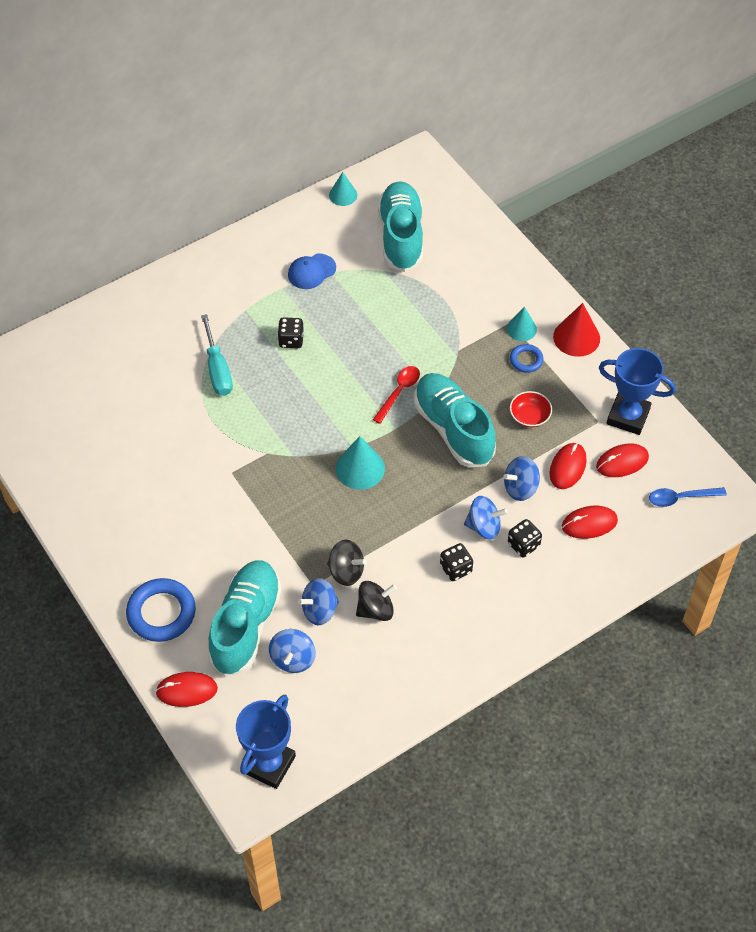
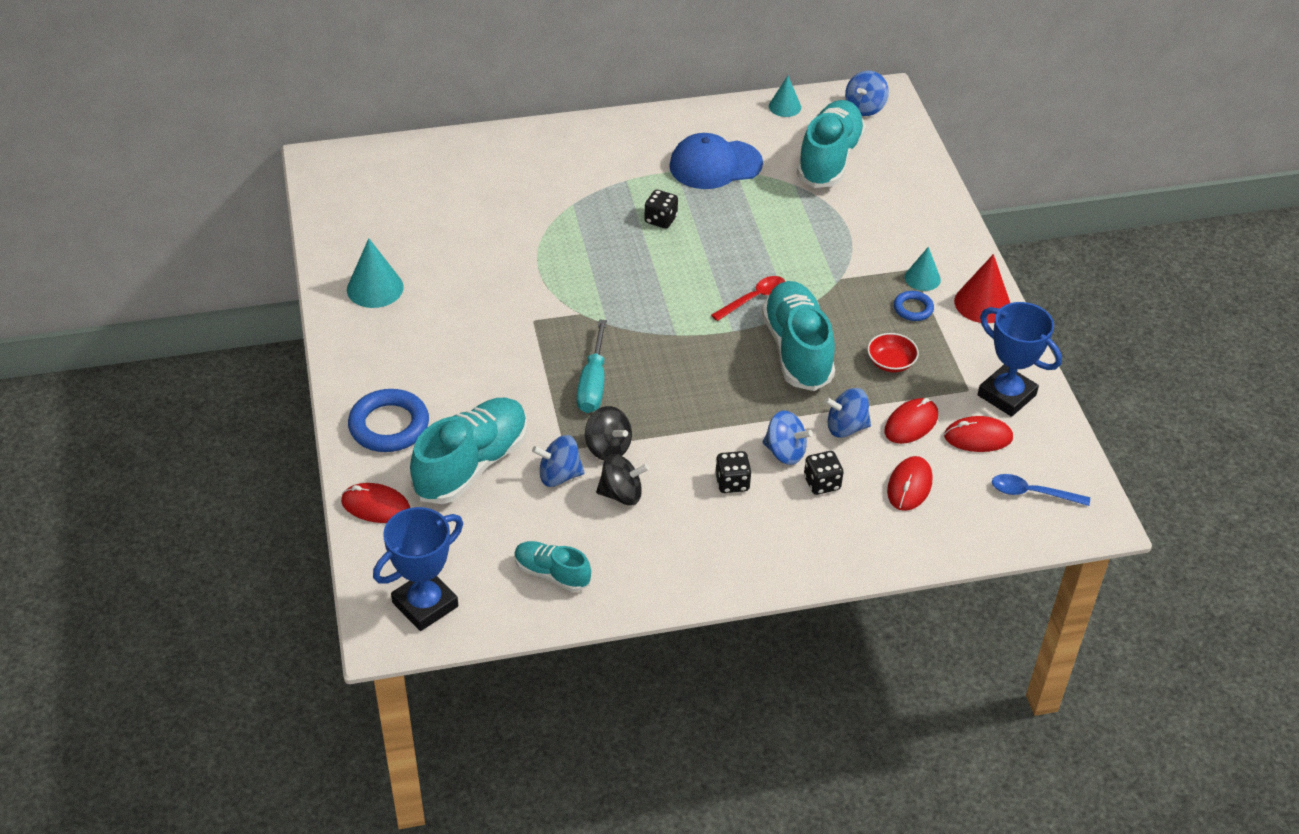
camera: 20 degrees right, 10 degrees down
(218, 370) = (568, 225): turquoise screwdriver -> turquoise screwdriver (593, 384)
(293, 659) = (505, 512): blue spinning top -> blue spinning top (865, 108)
(311, 271) = (715, 165): blue cap -> blue cap, size x1.62
(354, 700) = (552, 574): none -> turquoise shoe
(360, 468) = (674, 356): turquoise cone -> turquoise cone (375, 288)
(589, 524) = (909, 486): red mouse -> red mouse turned 75 degrees counterclockwise

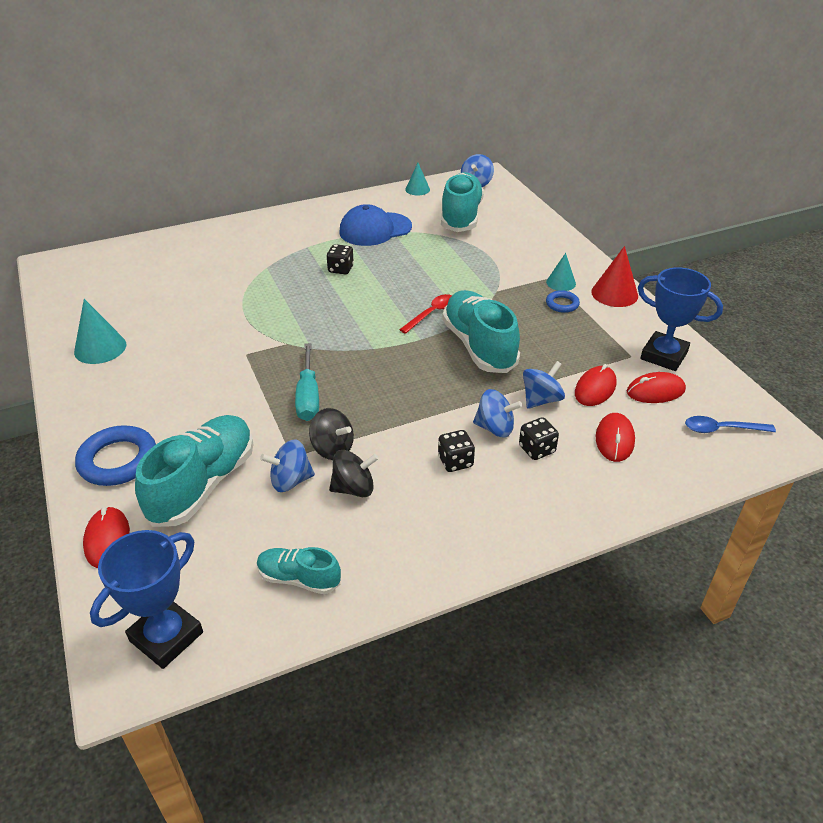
camera: 10 degrees left, 5 degrees down
(375, 506) = (107, 539): red mouse -> red mouse turned 75 degrees clockwise
(846, 427) = (541, 400): blue spinning top -> blue spinning top turned 150 degrees clockwise
(891, 362) = (559, 344): red bowl -> none

